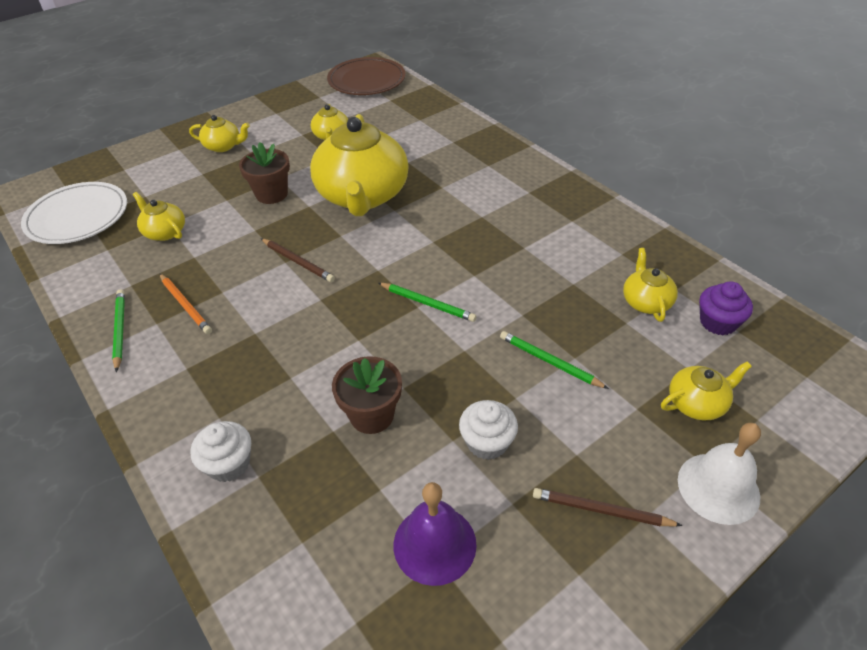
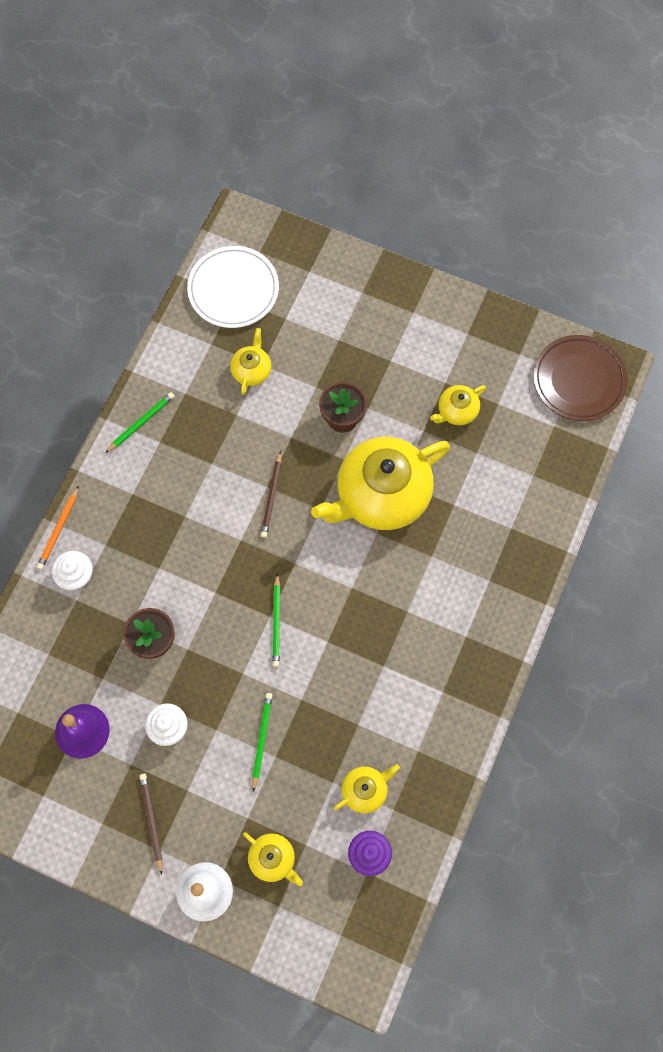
camera: 60 degrees right, 25 degrees up
(185, 305) = (185, 448): orange pencil -> orange pencil (59, 529)
(223, 146) = (387, 327): yellow teapot -> none

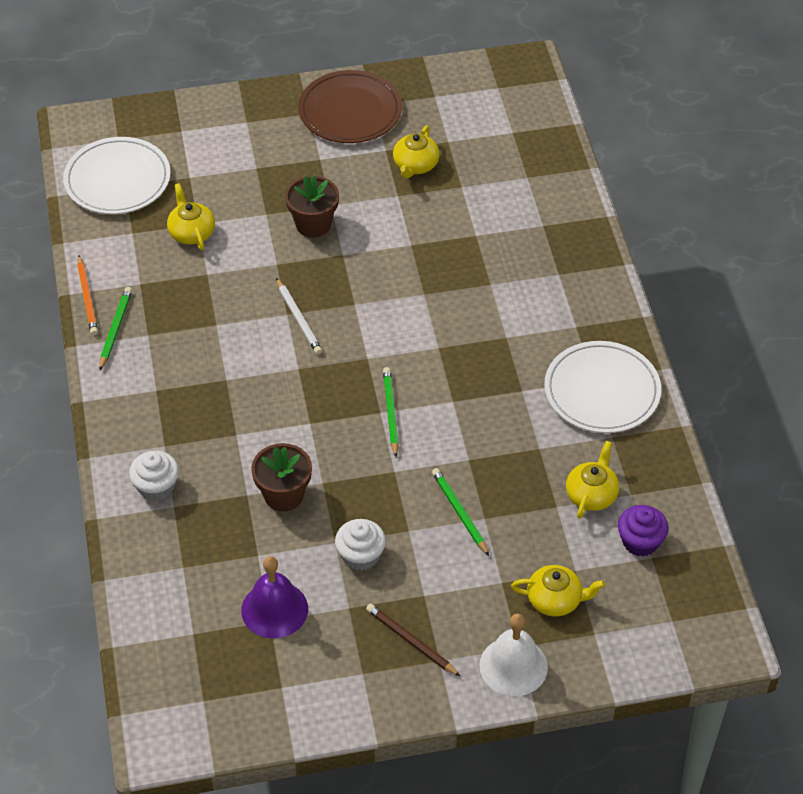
camera: 35 degrees left, 20 degrees down
(59, 529) = (104, 459): orange pencil -> orange pencil (87, 297)
(271, 496) = (298, 318): brown pencil -> white pencil
(276, 622) = (391, 413): green pencil -> green pencil turned 150 degrees counterclockwise
(381, 495) = (402, 263): yellow teapot -> none
(441, 706) = (602, 391): none -> white plate
(579, 380) = (504, 89): brown plate -> brown plate (350, 111)

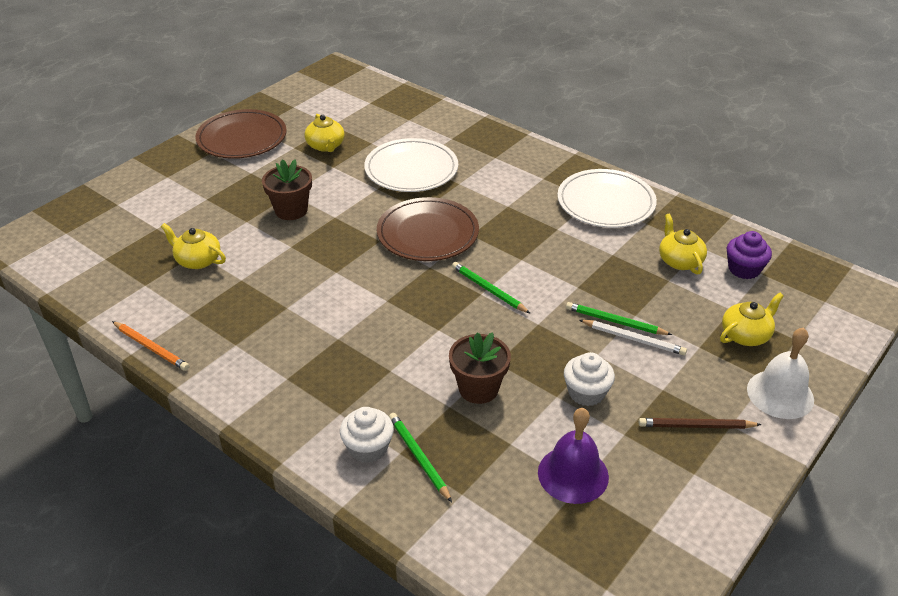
camera: 40 degrees left, 10 degrees down
(115, 329) = (202, 356): green pencil -> green pencil (419, 457)
(117, 180) = (94, 258): white plate -> white plate (411, 169)
(298, 318) = (348, 270): white pencil -> white pencil (633, 339)
(402, 322) = (428, 233): none -> brown plate

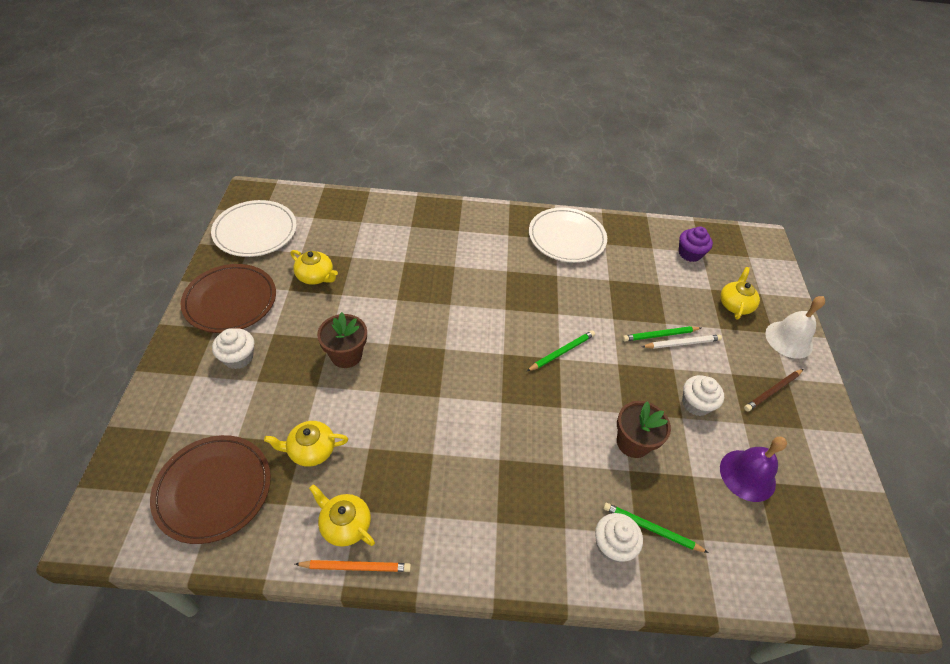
camera: 40 degrees left, 10 degrees up
(209, 178) = (238, 357): none -> white cupcake
(411, 169) = (407, 269): white plate -> white plate (255, 231)
(428, 233) = (474, 324): brown plate -> brown plate (213, 489)
(489, 290) = (561, 352): green pencil -> green pencil turned 135 degrees clockwise
(679, 261) = (651, 265): yellow teapot -> yellow teapot (345, 524)

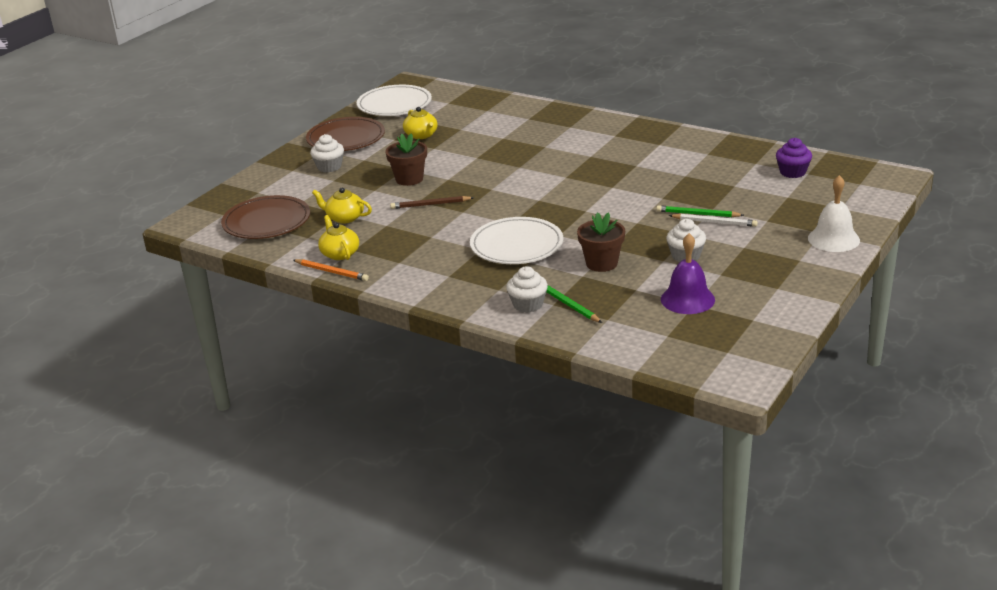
camera: 35 degrees right, 20 degrees down
(561, 352) = (591, 207): green pencil -> none
(566, 238) = (671, 145): white plate -> white plate (516, 245)
(735, 304) = (801, 210): yellow teapot -> none
(772, 391) = (774, 263): brown pencil -> brown pencil (430, 204)

